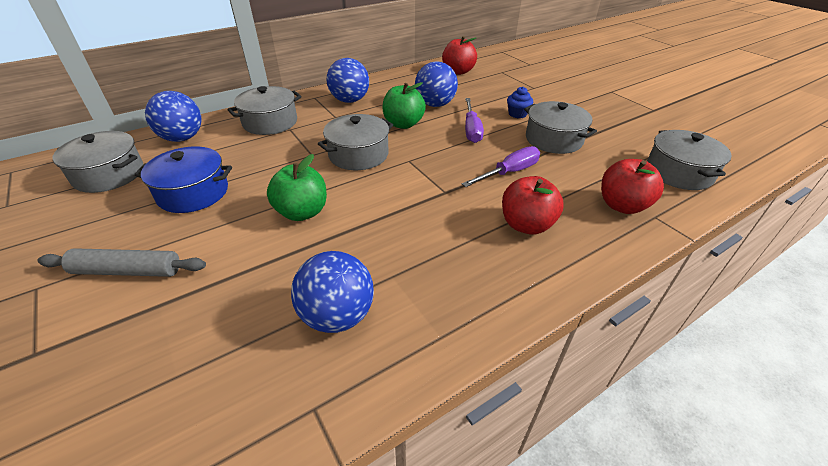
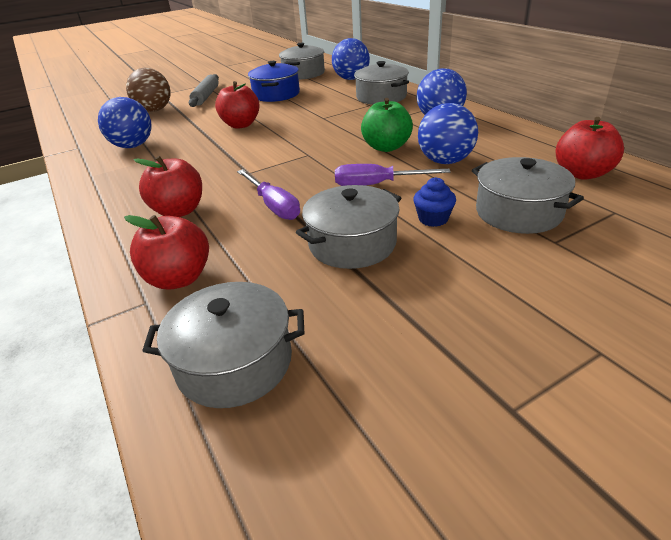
camera: 95 degrees right, 5 degrees down
(156, 334) = (154, 110): none -> brown ball
(302, 212) = (241, 125): green apple -> red apple
(358, 154) = (321, 133): grey pot -> grey pot (518, 212)

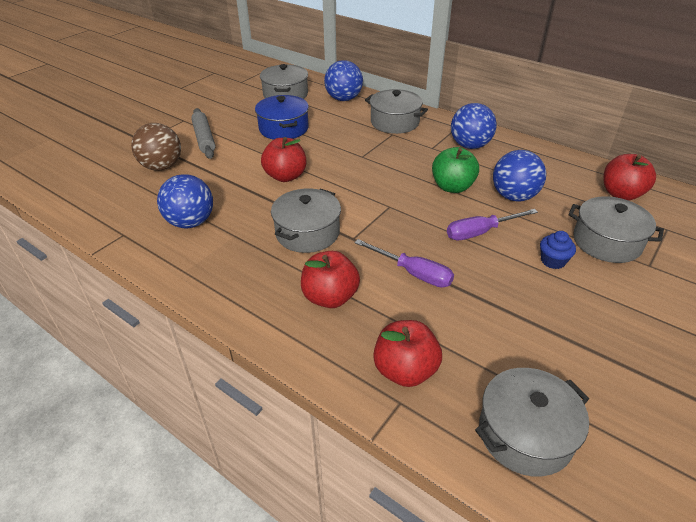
camera: 25 degrees left, 5 degrees up
(352, 244) = (513, 300): grey pot -> grey pot (307, 233)

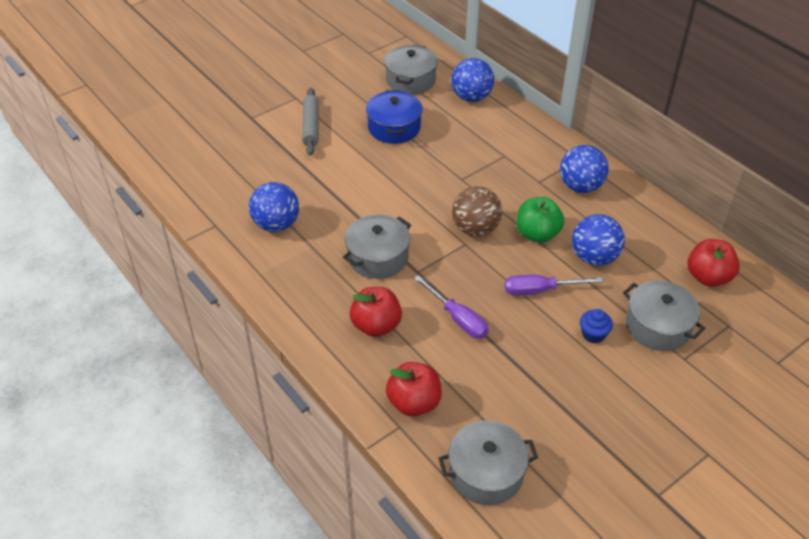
camera: 15 degrees right, 5 degrees up
(162, 167) = (263, 155): brown ball -> brown ball (475, 229)
(285, 176) = (377, 189): red apple -> none
(394, 122) = (513, 140): grey pot -> none

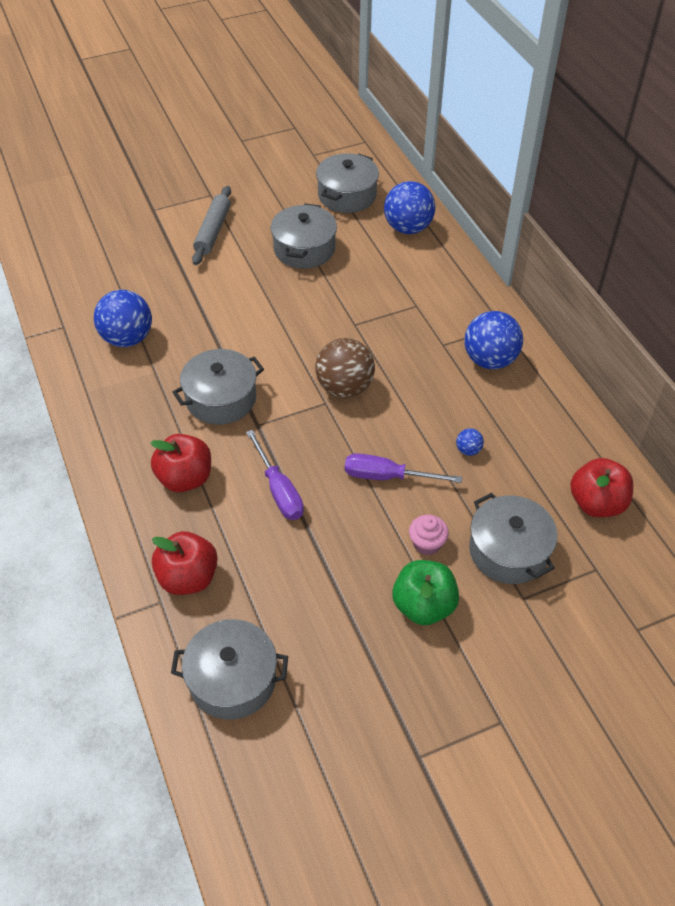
camera: 15 degrees right, 5 degrees up
(394, 127) = (304, 249): blue pot -> grey pot
(537, 234) = (413, 408): green apple -> green apple (423, 606)
(593, 334) = (427, 543): blue cupcake -> pink cupcake
(594, 257) = (468, 450): blue ball -> blue ball, size x0.44

